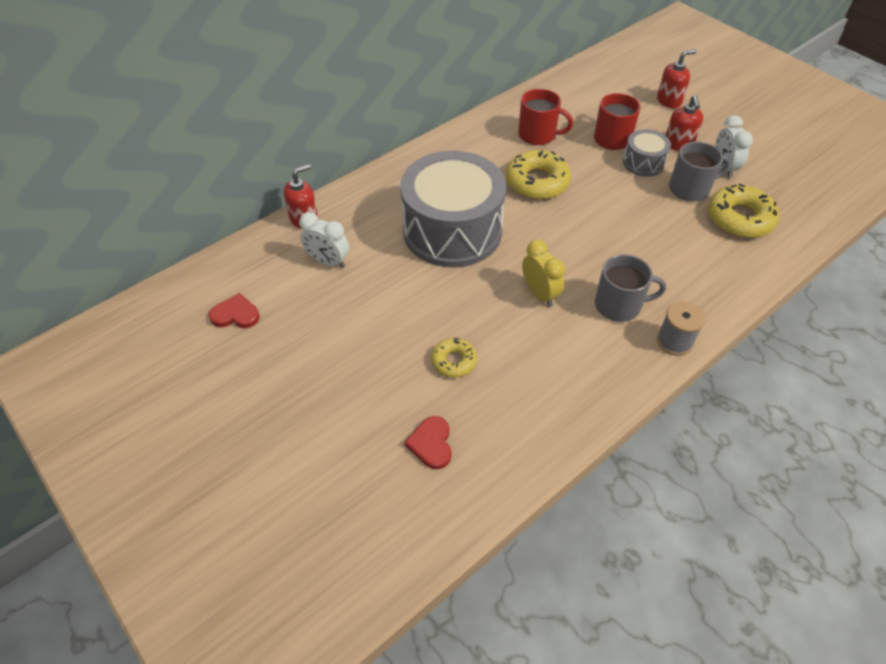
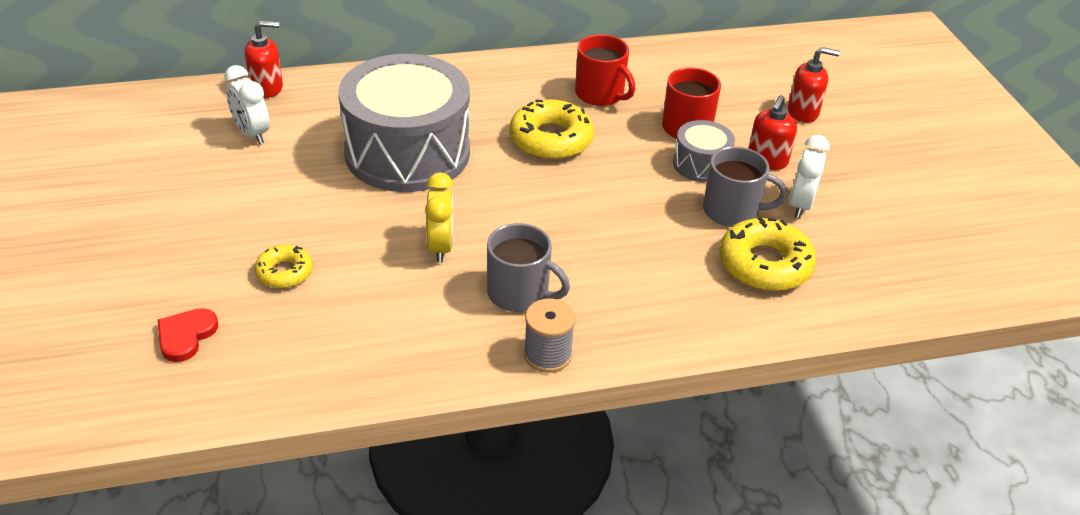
camera: 25 degrees right, 10 degrees down
(235, 314) = (119, 146): red heart -> none

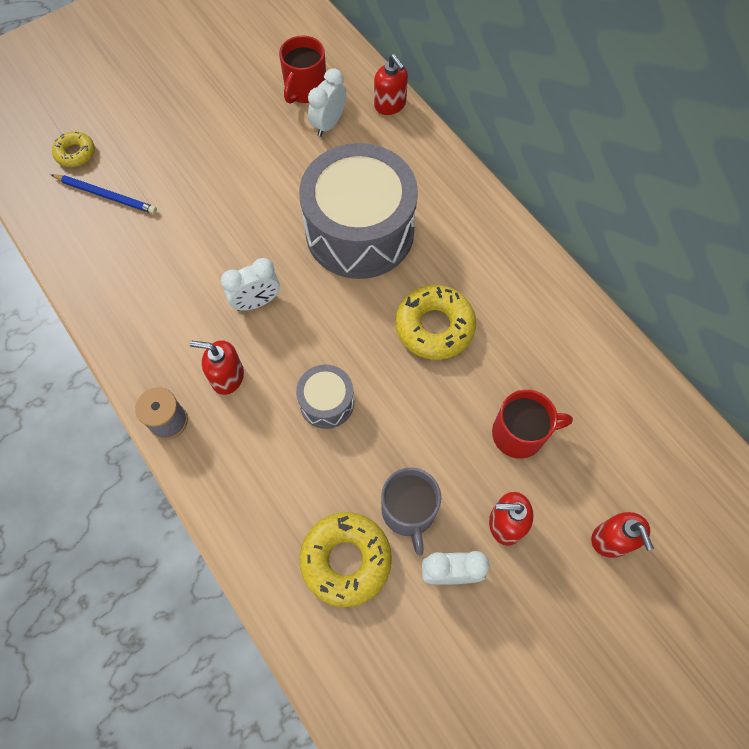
camera: 70 degrees right, 25 degrees up
(186, 336) = (106, 195): red heart -> blue pencil
(284, 272) = (187, 218): yellow donut -> yellow donut (75, 153)
(440, 247) = (256, 302): yellow clock -> white clock
(519, 293) = (227, 377): grey mug -> red soap dispenser
(600, 94) = (527, 342): red mug -> red mug (305, 89)
(701, 164) = (466, 463): grey drum -> grey drum (326, 402)

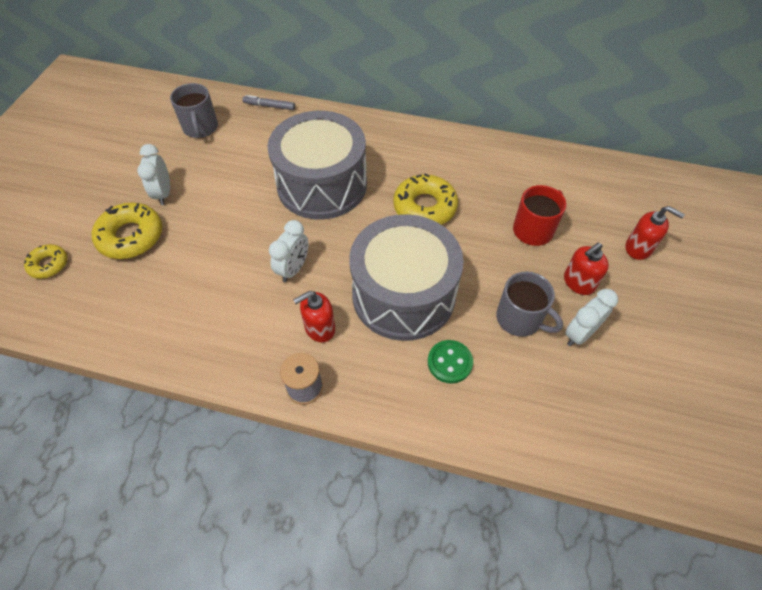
camera: 40 degrees left, 10 degrees down
(106, 195) = (104, 276): blue pencil -> none
(304, 499) = (449, 362): none -> green button
(305, 89) = (200, 128): red mug -> grey mug
(326, 402) = (403, 295): grey drum -> grey drum, size x2.20
(328, 124) = (238, 138): white clock -> white clock (163, 193)
(346, 560) = (514, 377): yellow donut -> yellow donut (131, 236)
(390, 105) = (269, 106): red soap dispenser -> grey marker

